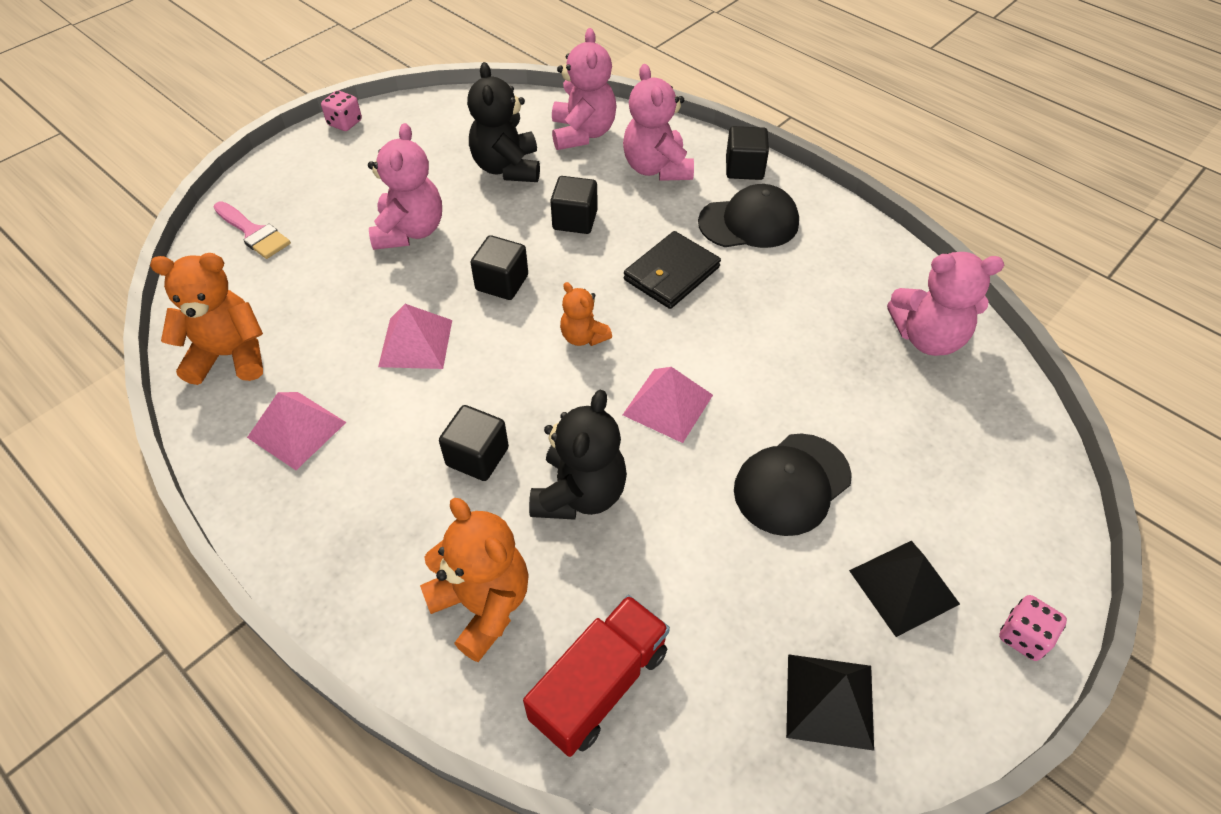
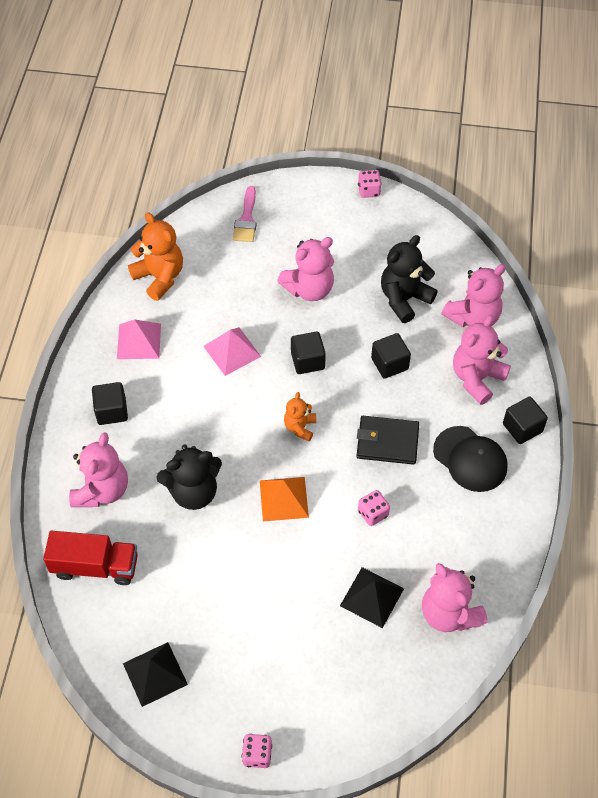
camera: 55 degrees right, 5 degrees up
(477, 456) = (182, 430): black cube -> black cube (112, 411)
(483, 605) = (102, 490): orange teddy bear -> pink teddy bear
(668, 404) = (284, 499): pink pyramid -> orange pyramid
(753, 334) = (373, 513): none -> pink dice
(791, 484) = (275, 591): black cap -> none
(903, 587) = (247, 680): black pyramid -> black pyramid (372, 597)

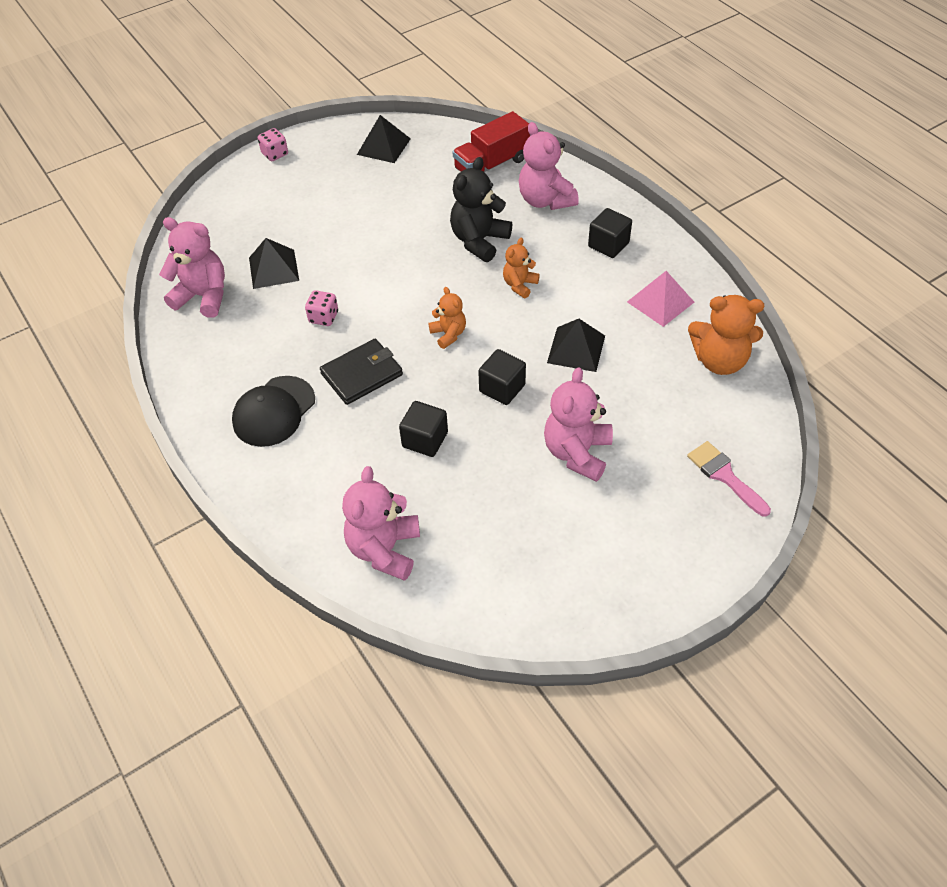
camera: 140 degrees right, 5 degrees down
(210, 428) = (519, 285): none -> orange teddy bear
(232, 351) = (576, 349): pink pyramid -> black pyramid
(284, 499) = (405, 281): orange pyramid -> none
(368, 191) = (648, 617): pink dice -> none
(404, 299) = (474, 514): black teddy bear -> none
(470, 459) = (274, 411): black cap -> black cap turned 60 degrees counterclockwise
(476, 378) = (327, 487): pink teddy bear -> none
(522, 428) = (244, 472): black cube -> none

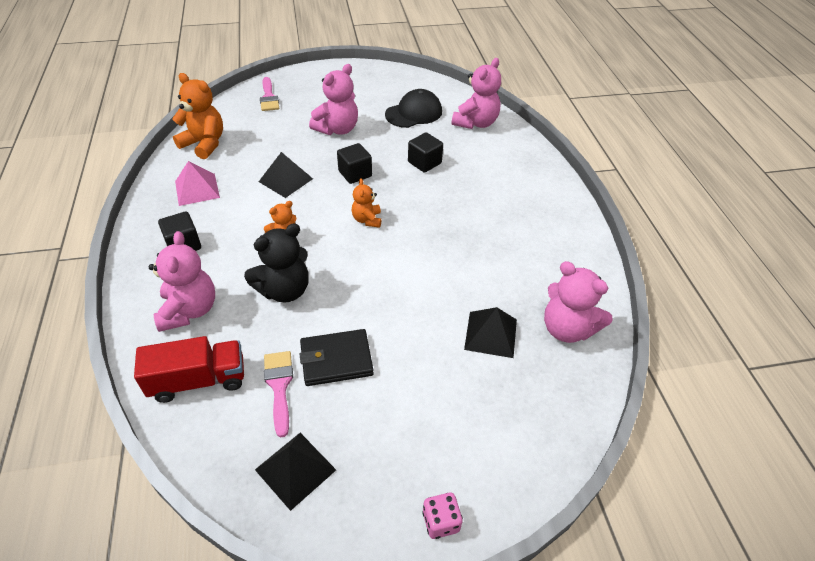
camera: 160 degrees left, 5 degrees down
(274, 411) = (522, 211): black cap -> black cap (414, 113)
(323, 317) = (460, 268): pink dice -> none
(362, 374) = (447, 214): black wallet -> black wallet (336, 360)
(429, 180) = (279, 386): none -> pink brush

